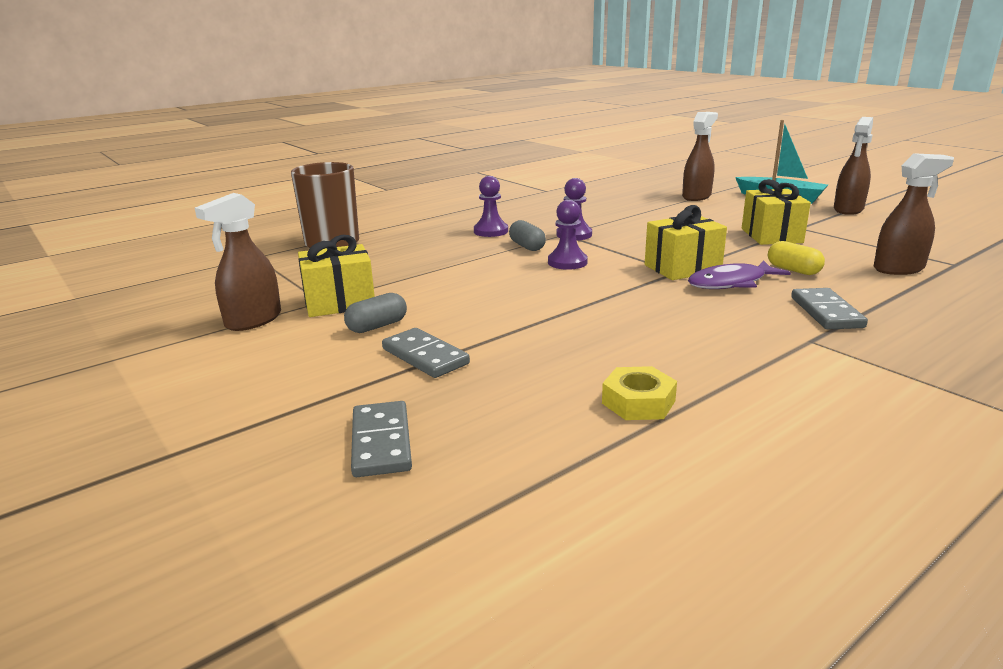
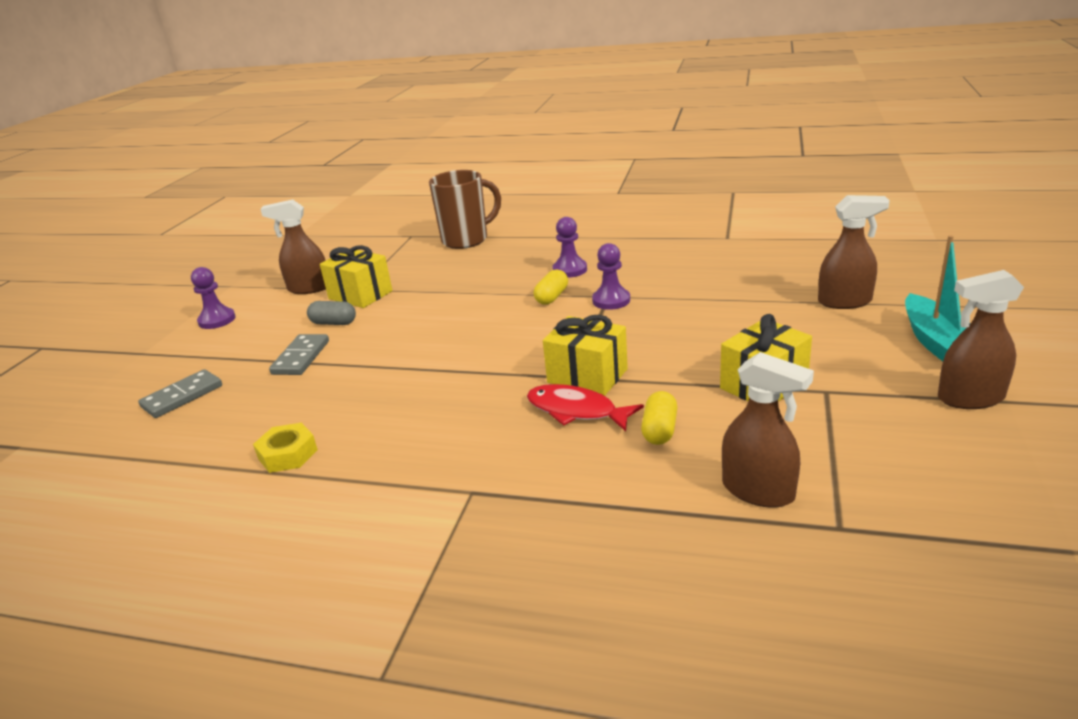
camera: 55 degrees right, 5 degrees up
(527, 246) = (552, 297): grey capsule -> yellow capsule
(567, 262) = (534, 326): purple pawn -> purple pawn (217, 320)
(731, 283) = (576, 411): purple fish -> red fish
(826, 312) = (554, 481): grey domino -> none

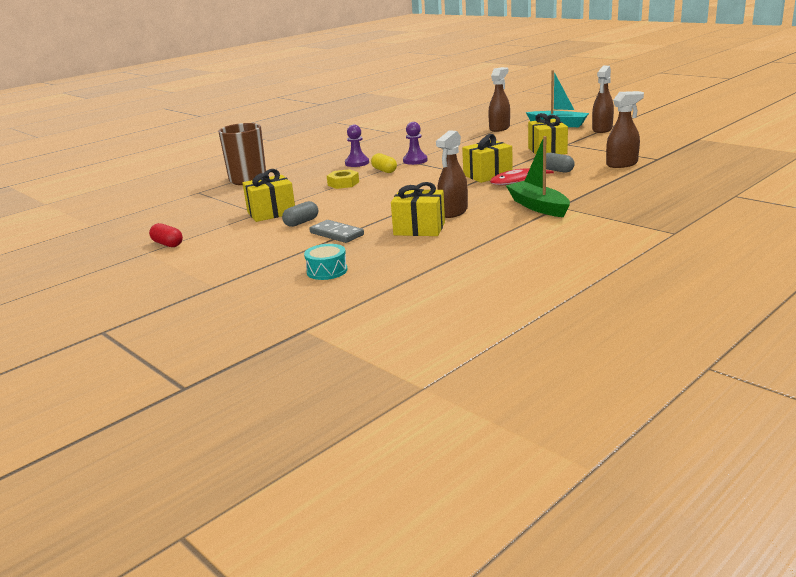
camera: 60 degrees left, 5 degrees down
(182, 396) = (327, 271): grey domino -> turquoise drum
(217, 320) = (210, 258): purple pawn -> none
(254, 285) = (167, 244): none -> red capsule
(287, 454) = (461, 242): yellow nut -> yellow nut (343, 183)
(309, 288) = (221, 226): brown spray bottle -> brown spray bottle (453, 212)
(332, 404) = (419, 229): none -> yellow gift
(461, 471) = (538, 206): none -> green boat
(660, 430) = (557, 170): yellow capsule -> grey capsule

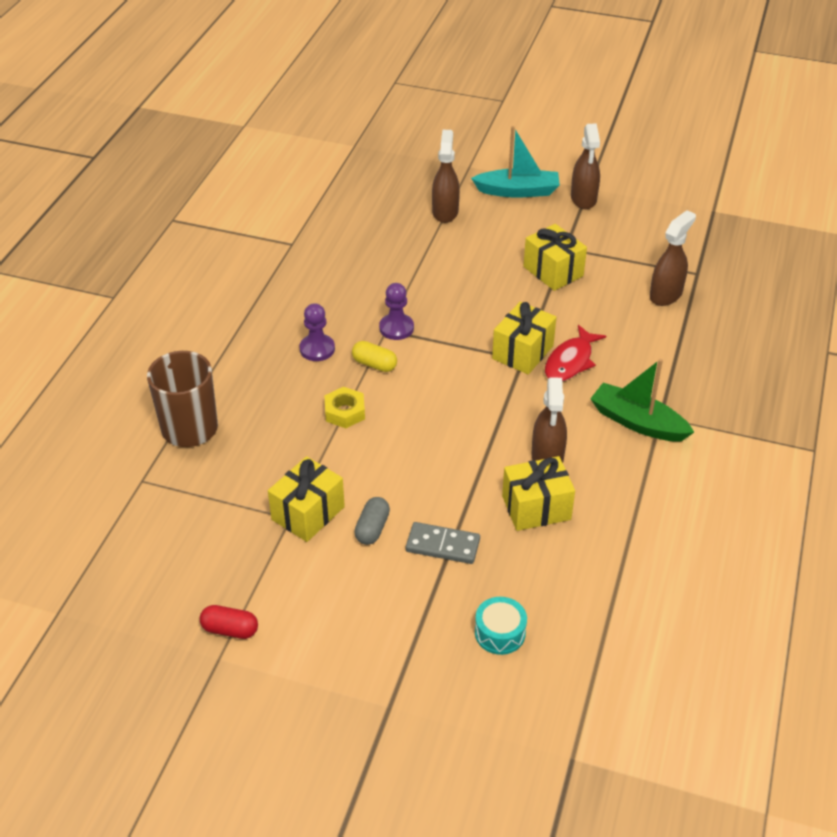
camera: 30 degrees left, 20 degrees up
(557, 170) = (600, 324): grey capsule -> none

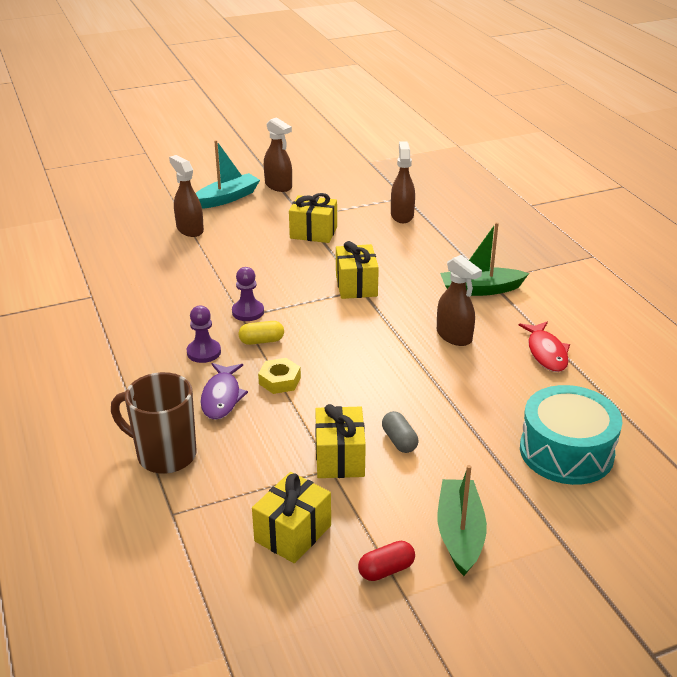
camera: 40 degrees left, 10 degrees down
(284, 400) = (222, 397): none -> purple fish
(318, 641) = (460, 534): none -> green boat
(443, 545) = (460, 423): grey domino -> none
(500, 633) = (566, 452): turquoise drum -> turquoise drum, size x2.05
(536, 508) = (487, 368): yellow gift -> yellow gift (293, 533)
(570, 361) = (394, 276): red fish -> red fish (546, 352)

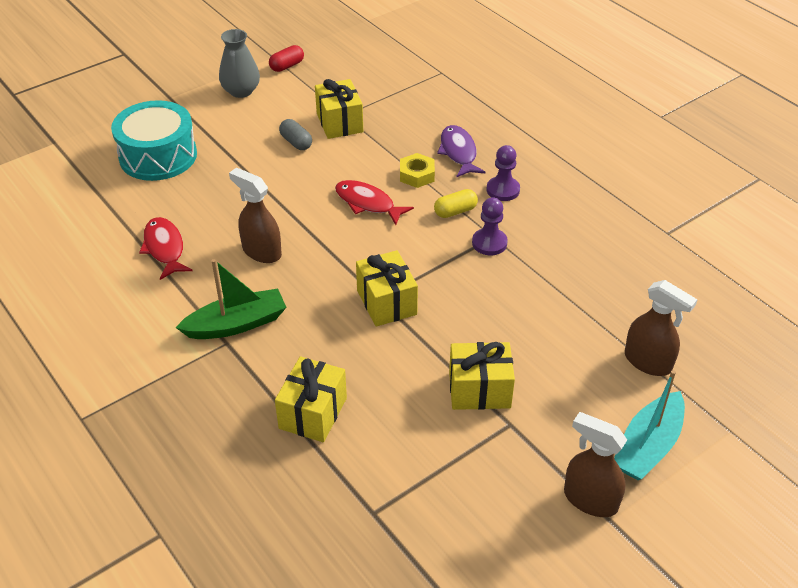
camera: 165 degrees right, 10 degrees up
(164, 455) = (473, 104): brown mug -> none
(293, 533) = (354, 74): yellow gift -> yellow gift (313, 413)
(342, 361) = (368, 203): none -> red fish
(402, 215) = (365, 458): brown spray bottle -> none
(460, 534) = (241, 91): green boat -> grey vase

